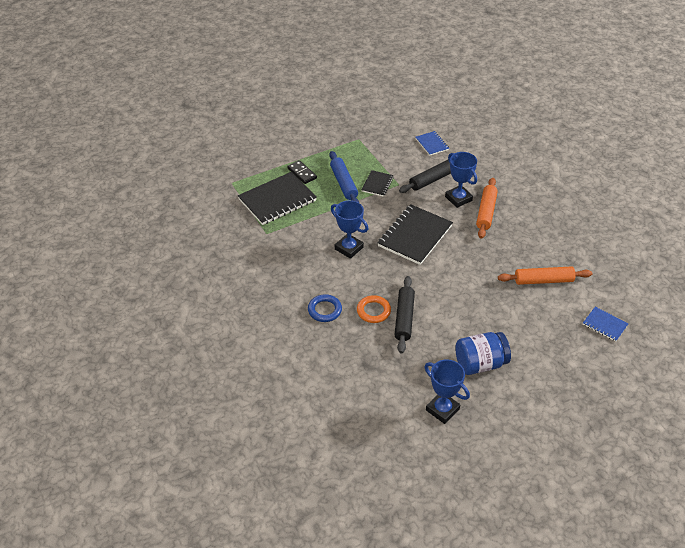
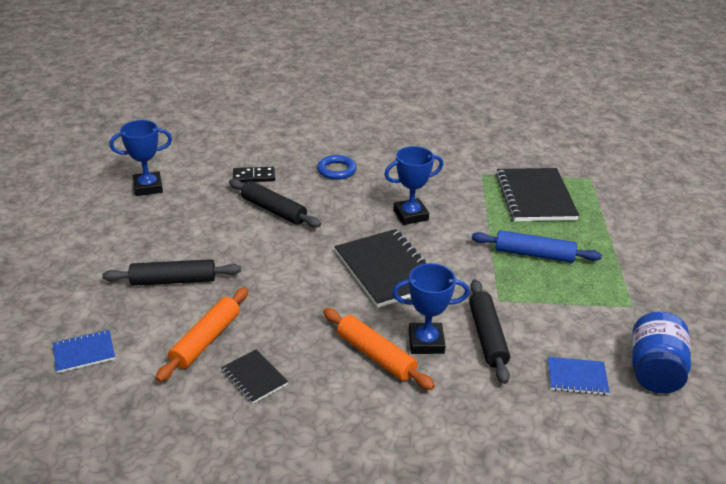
camera: 120 degrees right, 10 degrees down
(302, 173) = (577, 230): black domino -> black domino (254, 176)
(373, 311) = (304, 196): orange ring -> none
(377, 184) = (512, 281): black notebook -> black notebook (254, 377)
(480, 363) = (163, 231): blue jar -> blue jar (654, 371)
(517, 325) = (173, 280): none -> black rolling pin

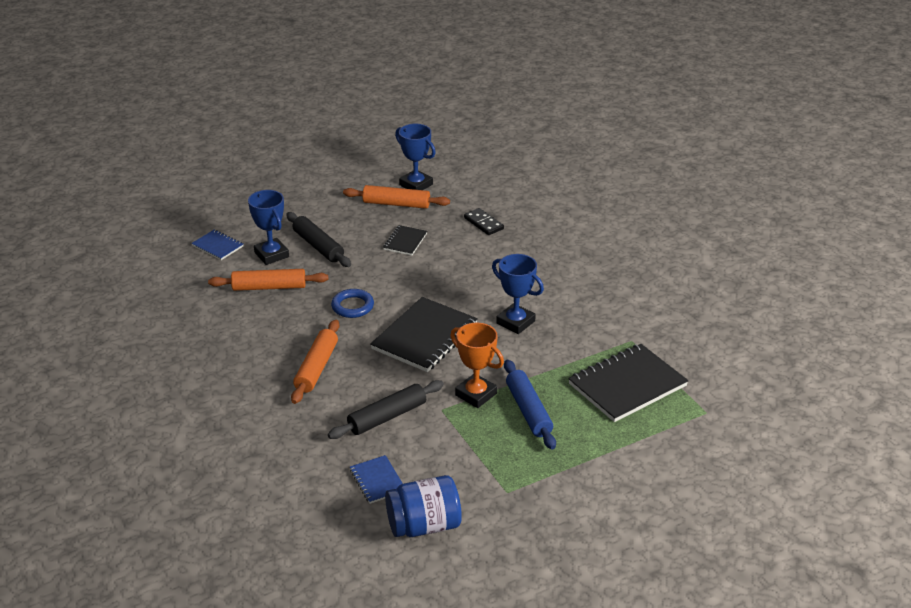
camera: 60 degrees right, 0 degrees up
(164, 209) = (396, 204): none -> orange rolling pin
(254, 377) = (249, 323): black notebook -> black notebook (405, 241)
(274, 210) = (447, 252): black rolling pin -> none
(336, 170) = (541, 259): blue ring -> blue ring (352, 306)
(426, 342) = (352, 387): blue trophy -> blue trophy (271, 255)
(492, 273) = (476, 394): none -> orange trophy

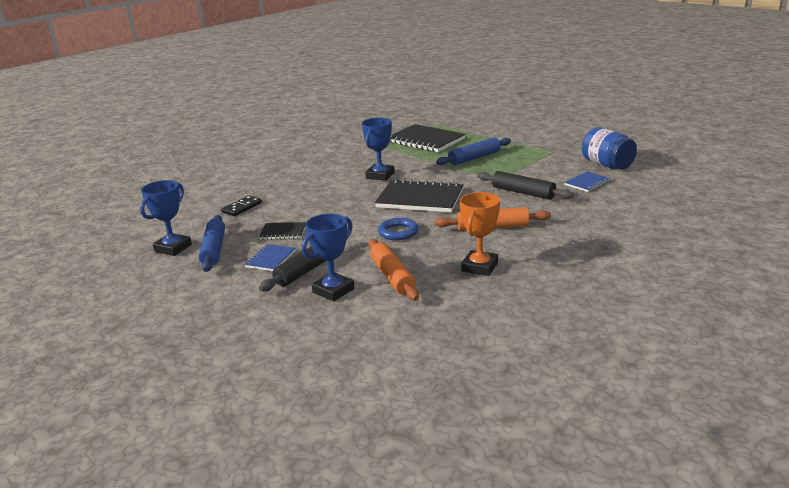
camera: 105 degrees left, 10 degrees down
(218, 246) = (330, 328): blue notebook -> blue notebook (270, 259)
(396, 204) = (214, 250): orange rolling pin -> blue rolling pin
(476, 394) = (472, 173): orange trophy -> orange trophy (479, 267)

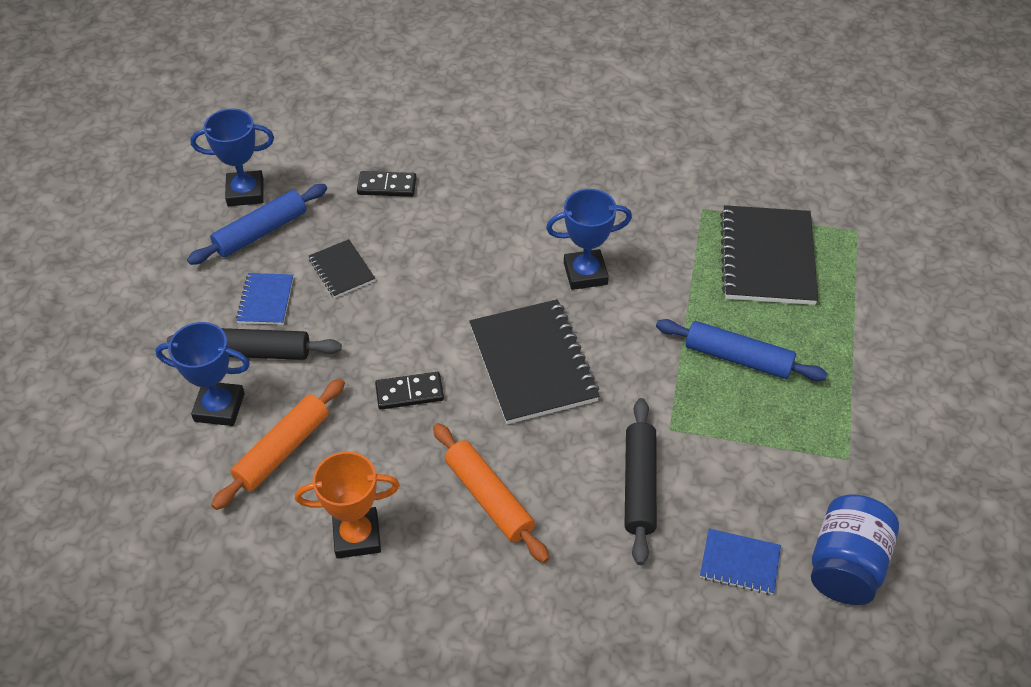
camera: 55 degrees right, 25 degrees up
(270, 259) = (266, 300): blue notebook -> blue notebook turned 75 degrees counterclockwise
(398, 232) = (409, 392): blue ring -> black domino

